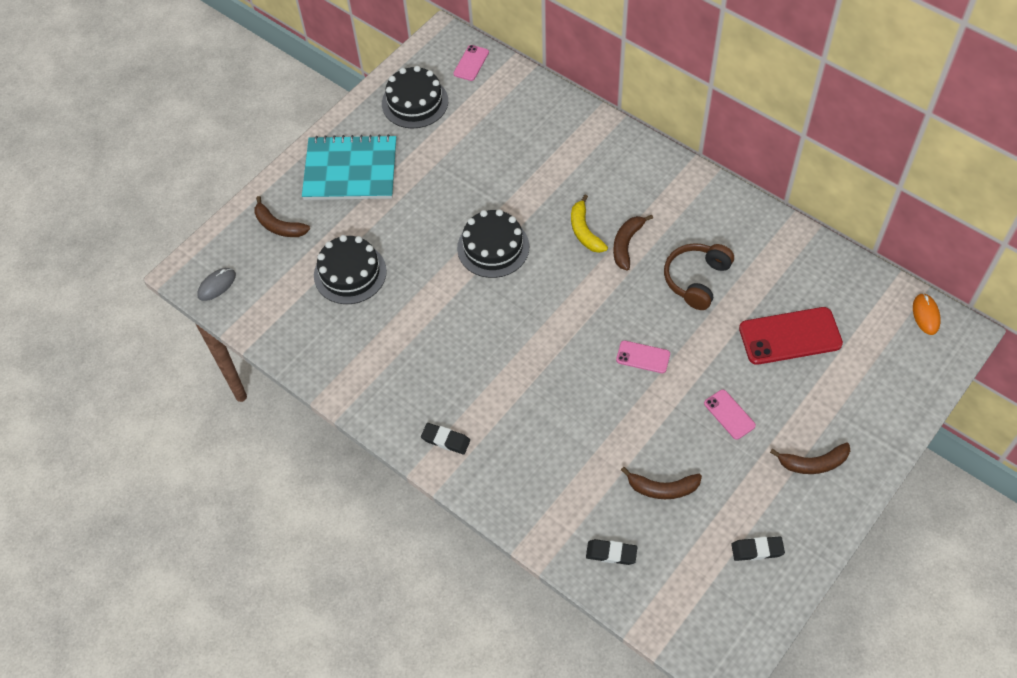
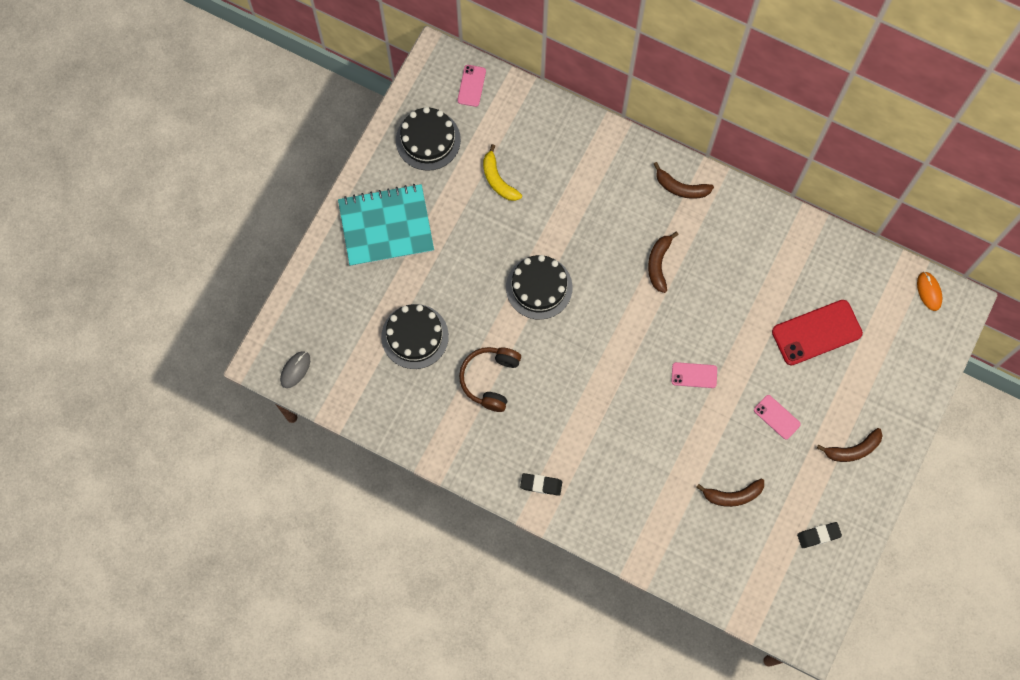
camera: 15 degrees left, 15 degrees up
(279, 226) = (335, 298): brown banana -> brown banana (681, 188)
(584, 231) = (618, 256): yellow banana -> yellow banana (498, 180)
(611, 553) = (701, 561): black eraser -> none
(696, 280) = (727, 290): brown headphones -> brown headphones (490, 379)

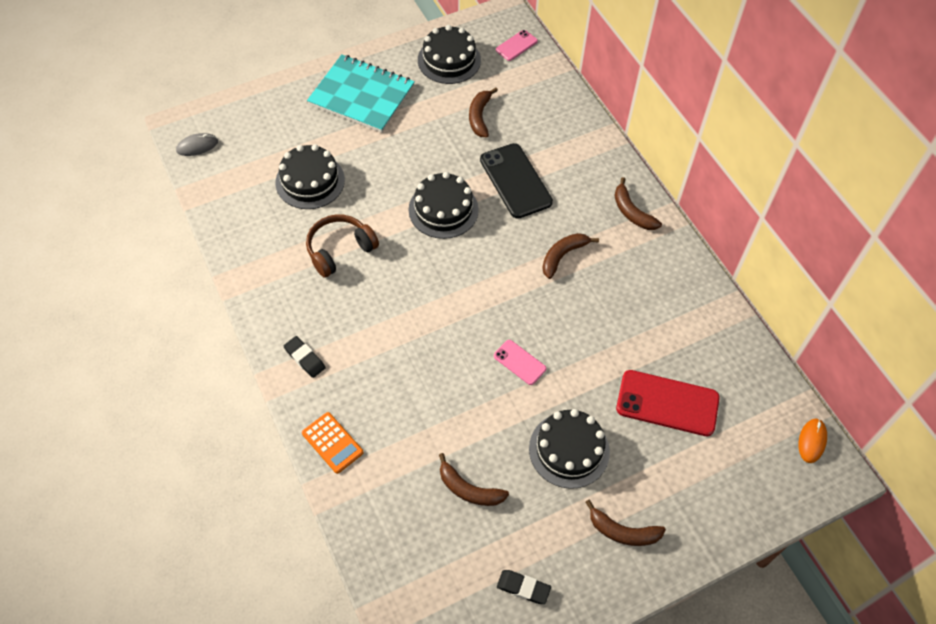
camera: 35 degrees right, 15 degrees down
(498, 180) = (479, 117): yellow banana -> brown banana
(573, 221) = (515, 181): none -> black phone
(615, 532) = (332, 443): none -> orange calculator
(776, 417) = (569, 450): pink phone -> black cake

